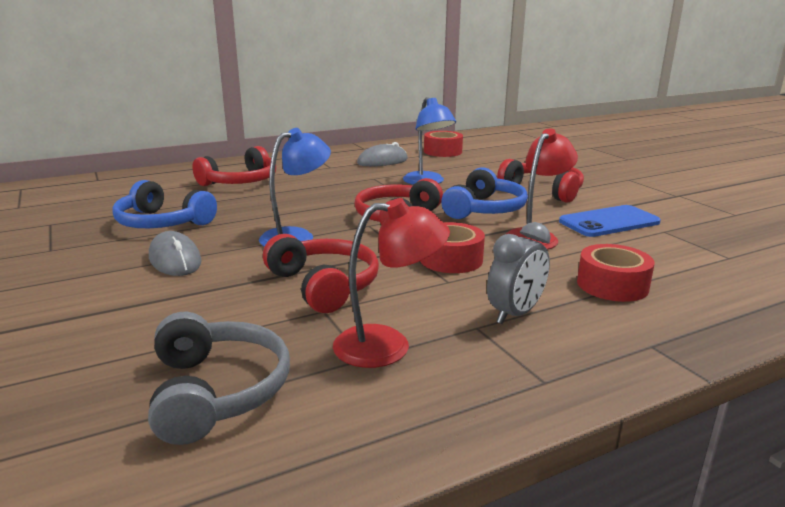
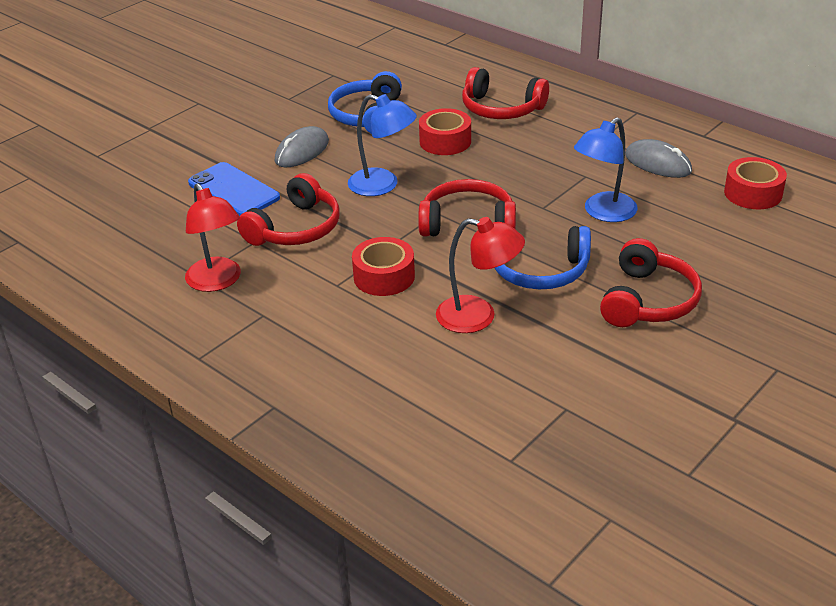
camera: 70 degrees right, 15 degrees up
(217, 391) = (141, 236): grey headphones -> none
(515, 314) = (293, 330): grey clock -> none
(609, 222) = (566, 363): blue phone -> blue phone (234, 190)
(612, 285) = (382, 378): red tape -> red tape (445, 141)

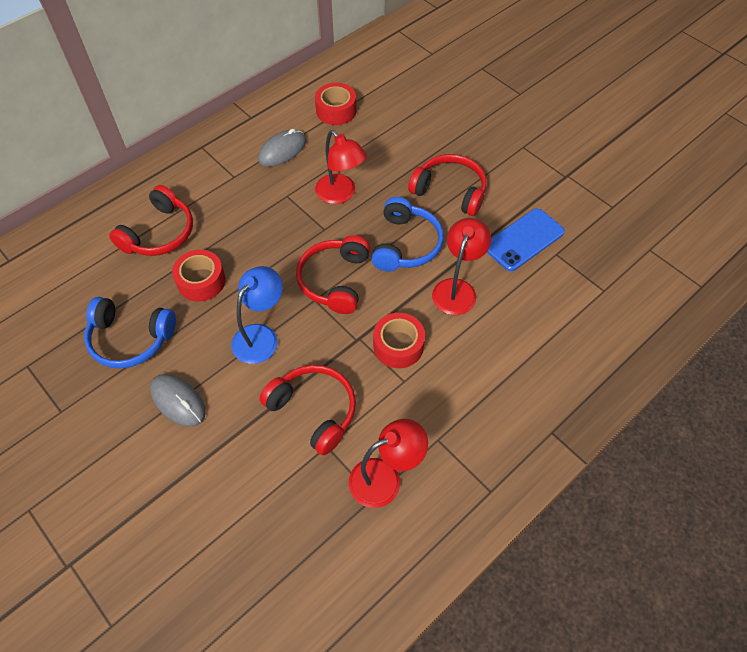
camera: 85 degrees left, 20 degrees up
(234, 190) = (233, 466): blue phone -> blue phone (523, 239)
(603, 213) = (340, 194): blue lamp -> red lamp

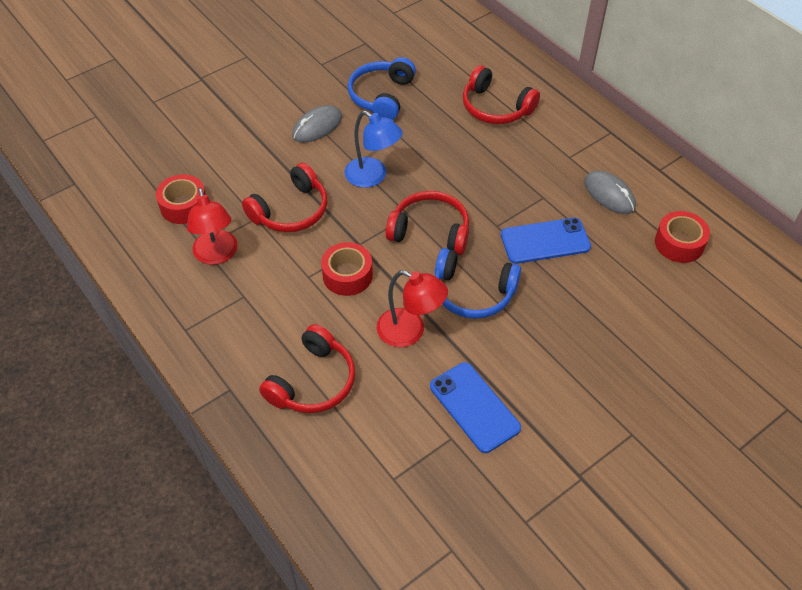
camera: 95 degrees right, 5 degrees down
(201, 281) = (437, 137): red tape -> red tape (184, 206)
(340, 194) = (545, 241): red lamp -> blue phone
(450, 191) = (551, 342): red headphones -> red headphones (313, 382)

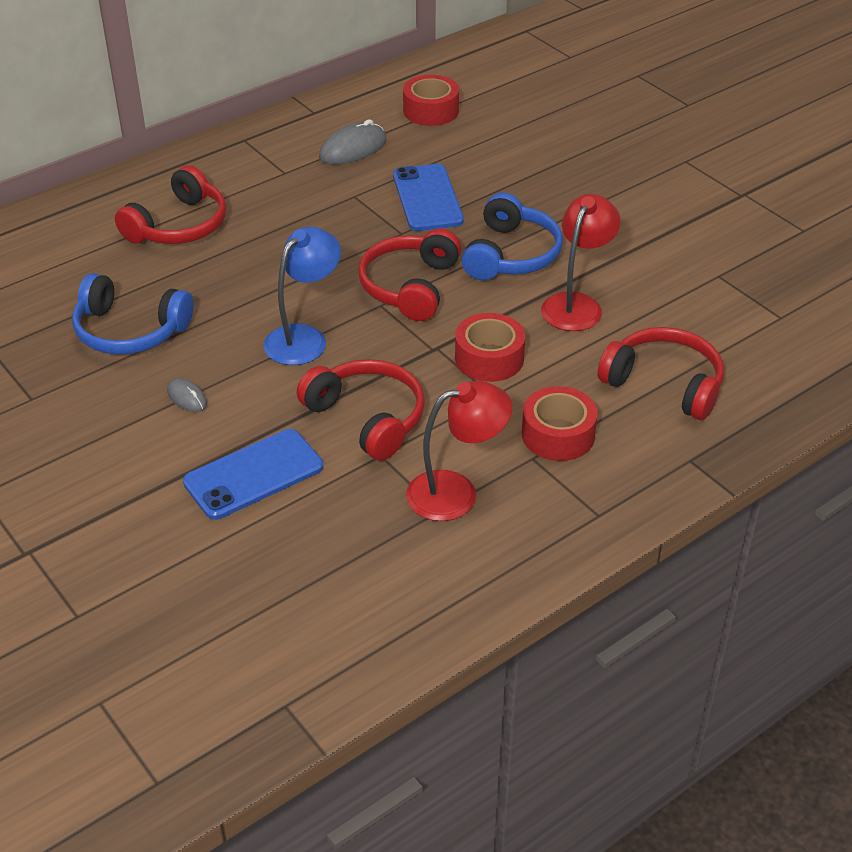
camera: 90 degrees left, 10 degrees down
(184, 206) = (351, 542): red tape -> red tape (558, 435)
(317, 127) = (187, 397): grey mouse -> grey mouse, size x0.56
(474, 407) = (674, 258): blue phone -> blue phone (253, 474)

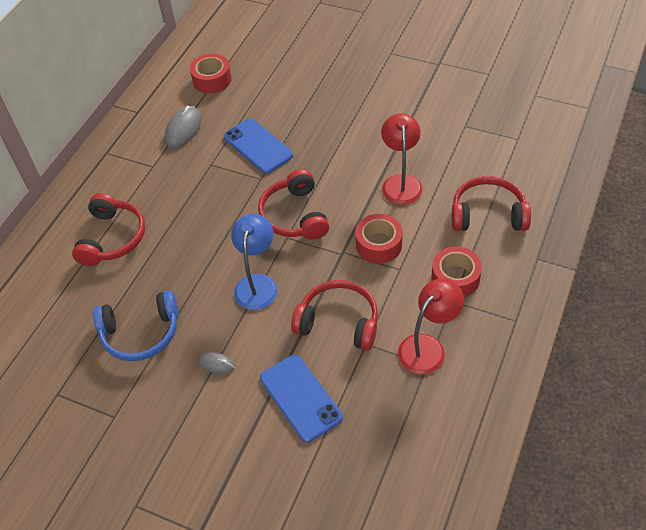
camera: 25 degrees left, 10 degrees up
(253, 474) = (300, 398): blue phone -> blue phone turned 60 degrees counterclockwise
(511, 254) = (338, 165): blue headphones -> none

